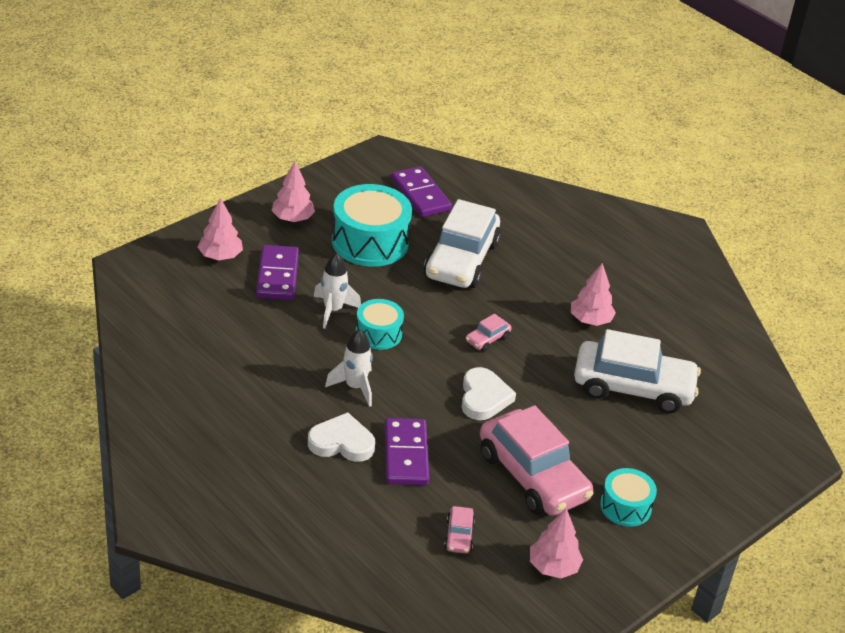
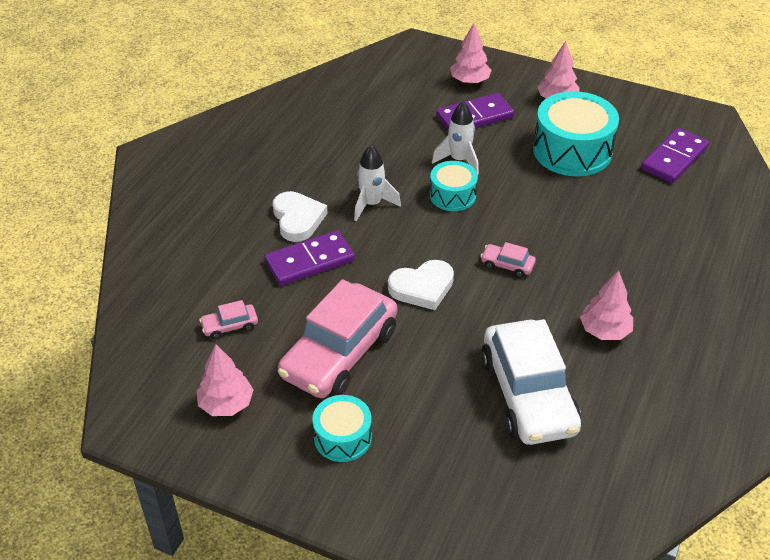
camera: 70 degrees right, 5 degrees up
(461, 260) = (605, 213): white car -> none

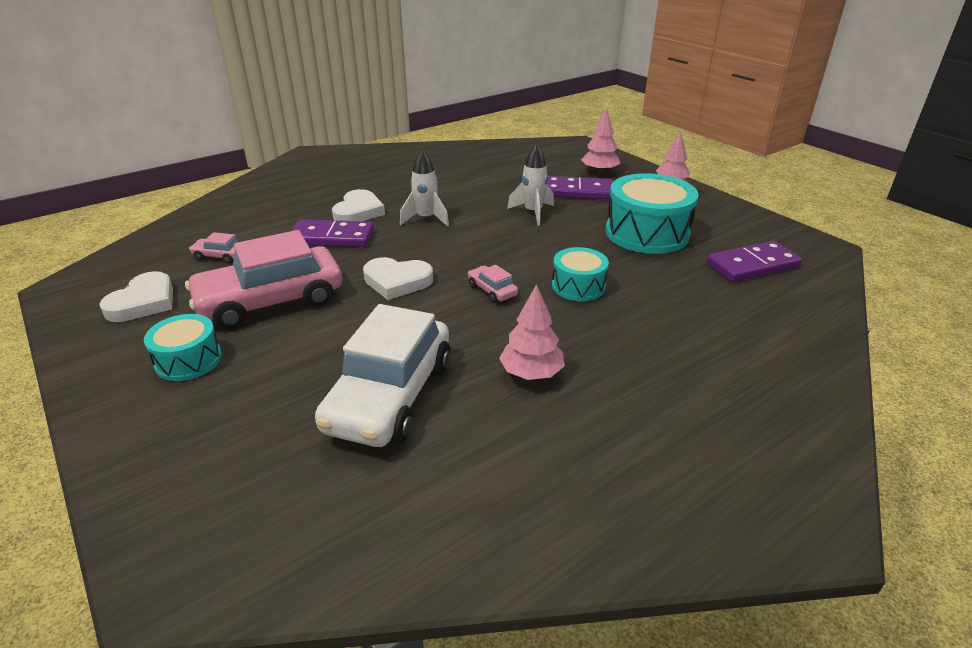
camera: 30 degrees right, 10 degrees down
(226, 404) = (143, 302): pink tree -> white heart
(452, 195) = (500, 232): turquoise drum -> turquoise drum (578, 286)

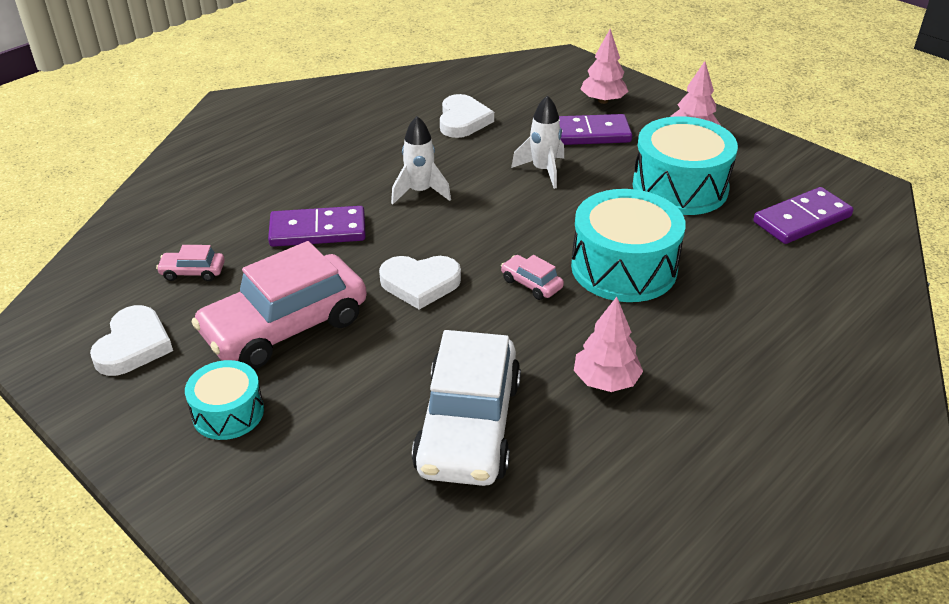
camera: 10 degrees left, 5 degrees up
(358, 211) = (333, 189): white heart -> white heart (463, 120)
(578, 286) = (624, 267): turquoise drum -> turquoise drum, size x1.77

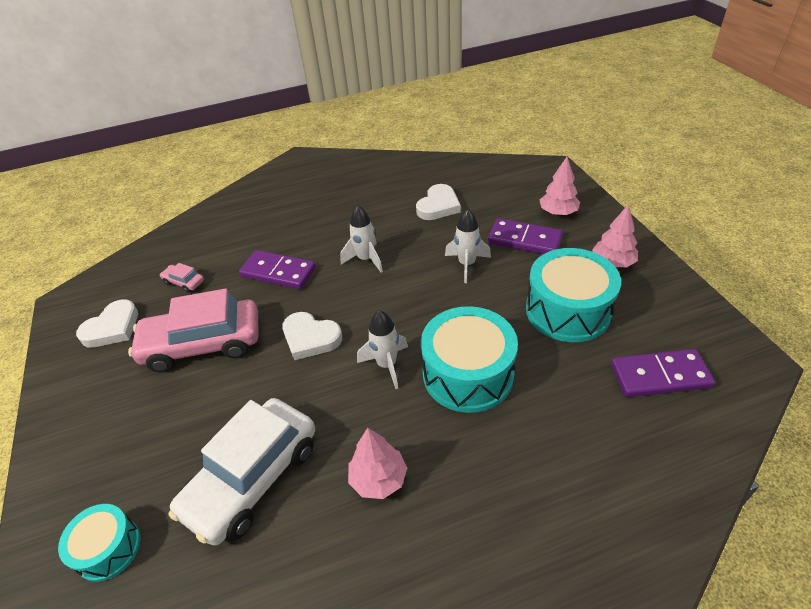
camera: 30 degrees right, 5 degrees up
(228, 413) = (121, 401): turquoise drum -> turquoise drum (108, 548)
(531, 284) = (387, 365): pink car -> white rocket

